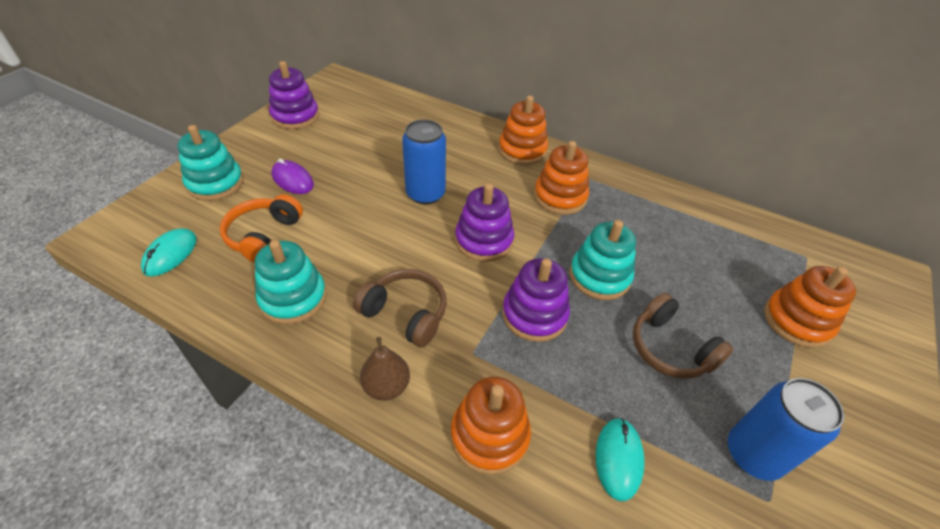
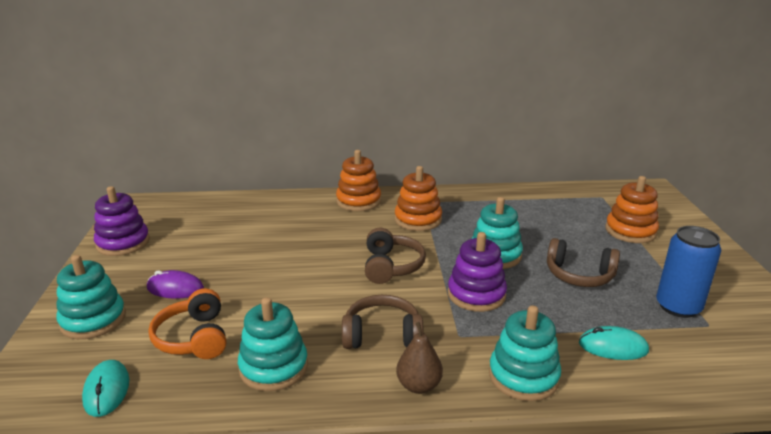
camera: 30 degrees left, 20 degrees down
(425, 194) = (311, 254): blue can -> none
(484, 240) = (391, 266): purple stacking toy -> brown headphones
(489, 435) = (523, 376): orange stacking toy -> turquoise stacking toy
(618, 459) = (613, 347): turquoise mouse -> turquoise mouse turned 60 degrees counterclockwise

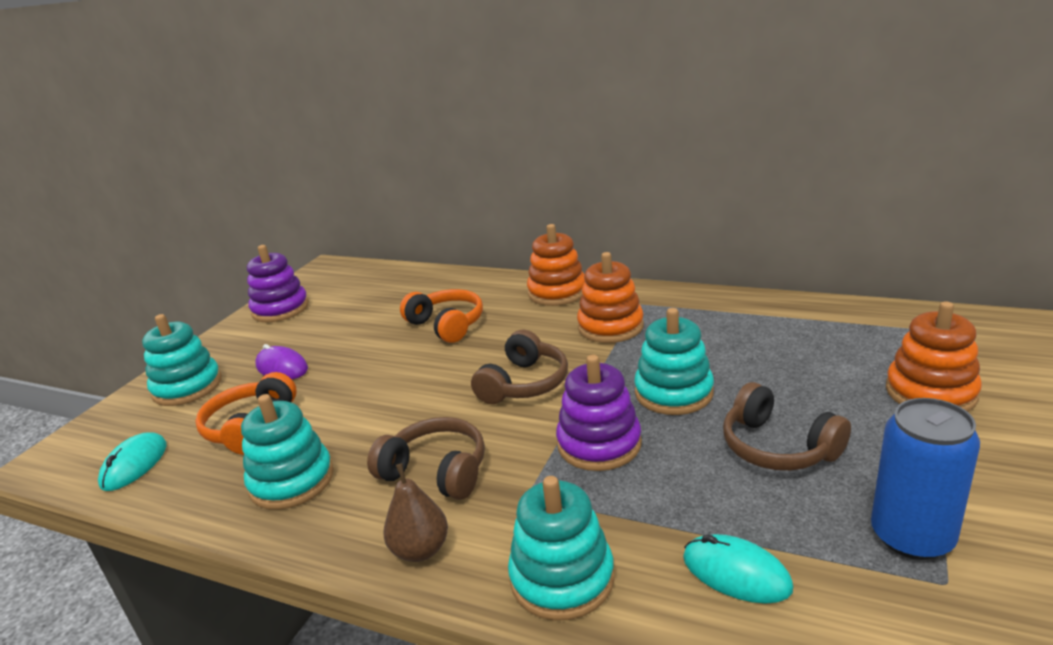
camera: 30 degrees right, 0 degrees up
(293, 235) = (446, 325): none -> orange headphones

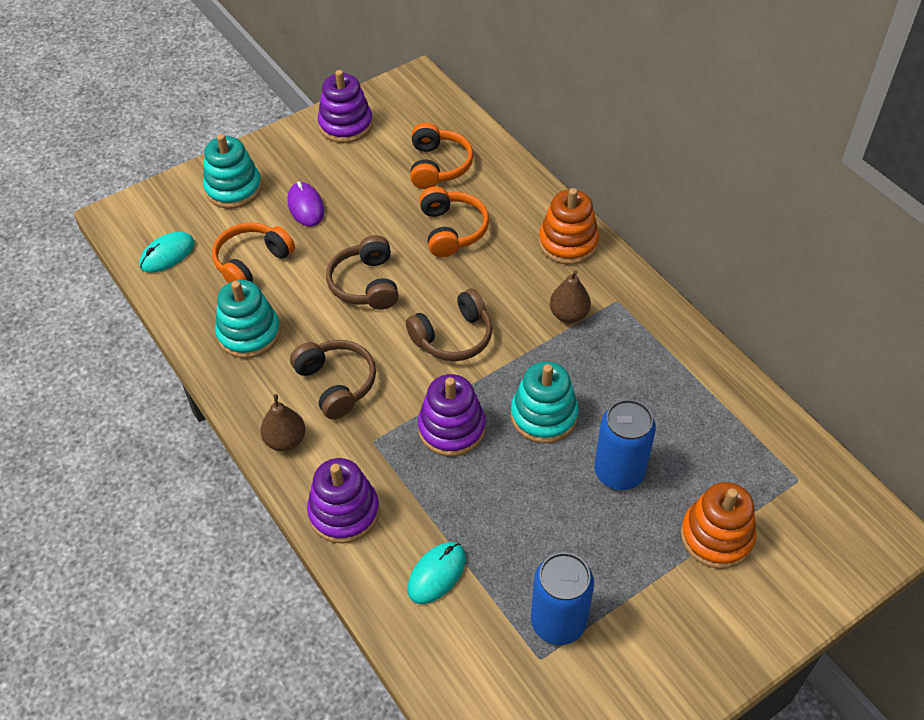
camera: 30 degrees right, 25 degrees up
(394, 298) = (438, 166): none -> orange headphones
(562, 578) = (344, 512): turquoise stacking toy -> purple stacking toy
(610, 327) = (569, 314): orange stacking toy -> brown pear
(736, 573) = (437, 574): turquoise mouse -> turquoise mouse turned 60 degrees clockwise
(778, 447) = (558, 508): brown headphones -> brown headphones (366, 284)
(790, 395) = (619, 472): none -> blue can

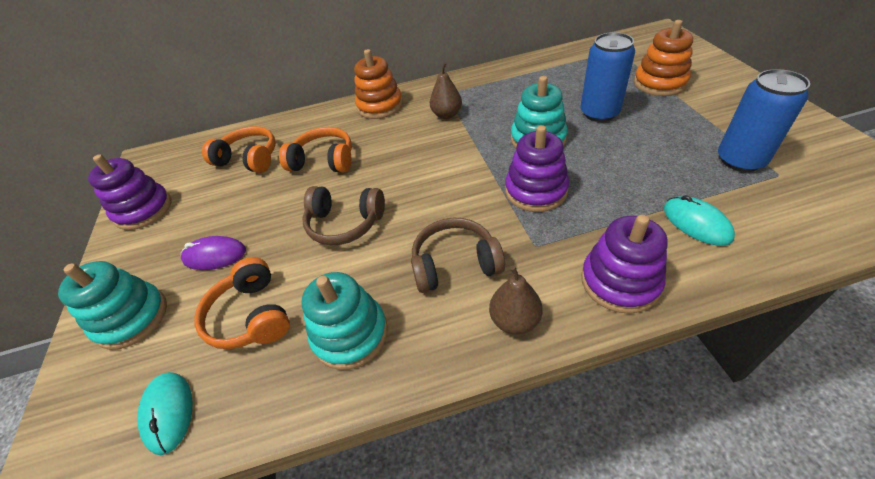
camera: 65 degrees left, 5 degrees down
(453, 337) = (437, 176): brown headphones -> none

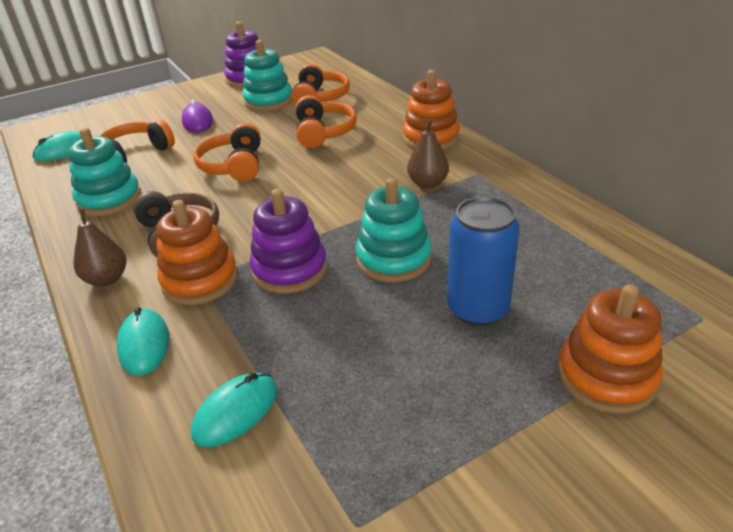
camera: 70 degrees right, 10 degrees down
(132, 318) = (140, 113): turquoise stacking toy -> turquoise stacking toy (268, 101)
(345, 223) = (234, 166): brown headphones -> orange headphones
(536, 246) = (200, 280): none -> orange stacking toy
(620, 281) = (144, 344): purple stacking toy -> turquoise mouse
(740, 160) = (389, 475): blue can -> none

